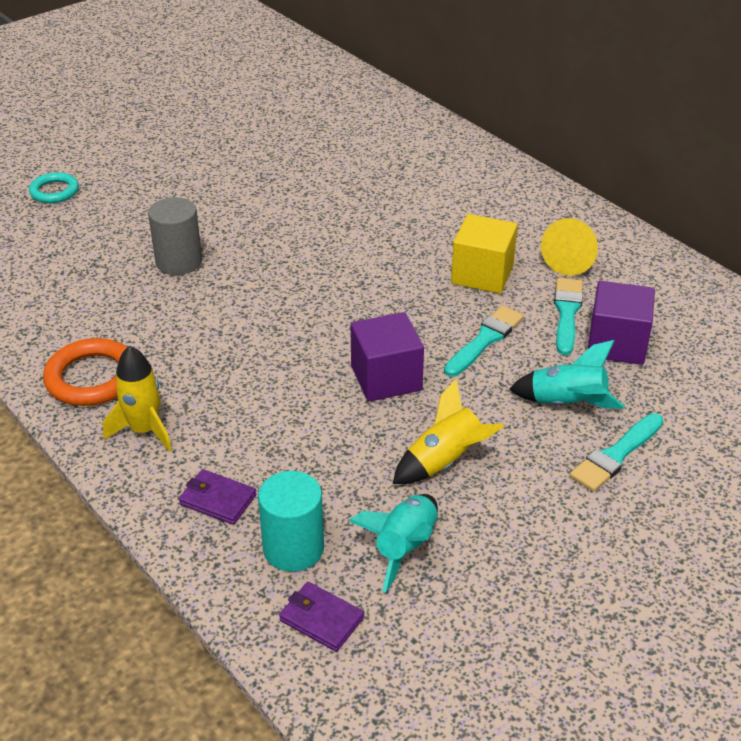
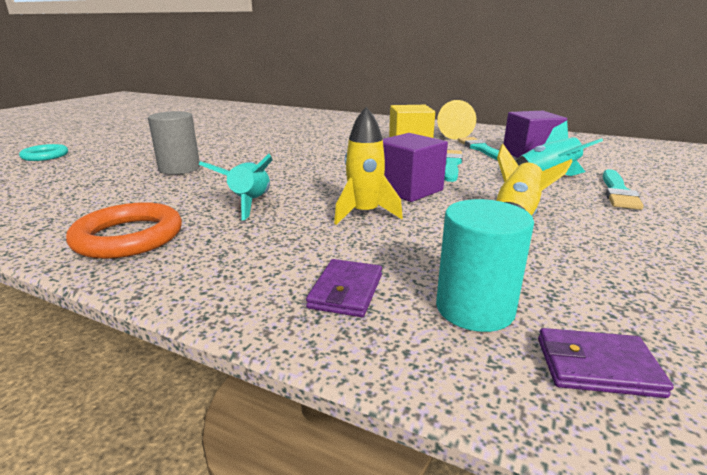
camera: 25 degrees left, 15 degrees down
(144, 430) = (214, 259): yellow rocket -> yellow rocket (364, 213)
(217, 500) = (346, 291): purple wallet -> purple wallet turned 75 degrees counterclockwise
(404, 547) = (574, 277): turquoise rocket -> turquoise rocket (250, 204)

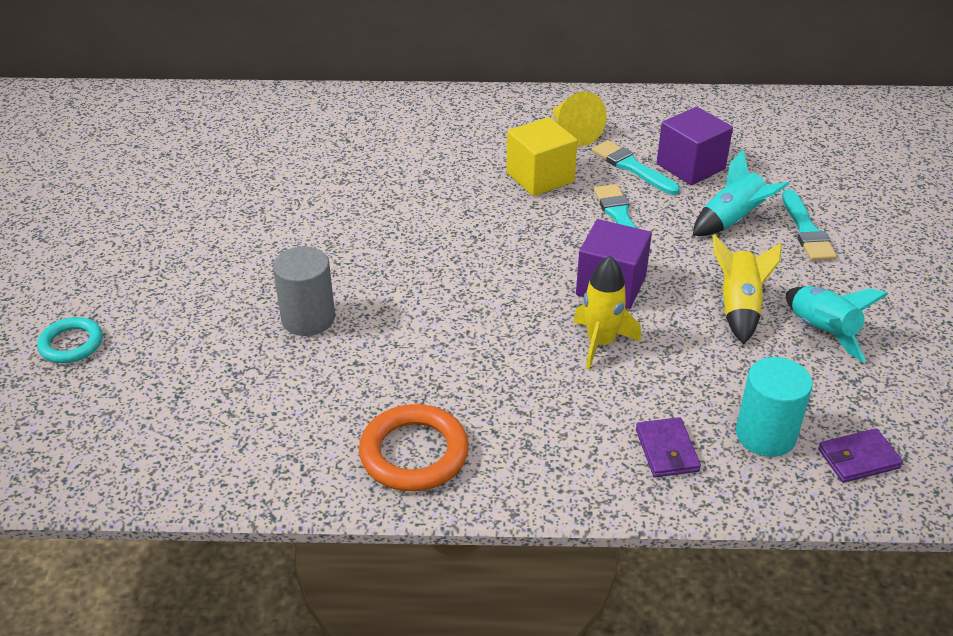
camera: 25 degrees left, 15 degrees up
(250, 204) = (473, 363): turquoise rocket -> turquoise rocket (822, 332)

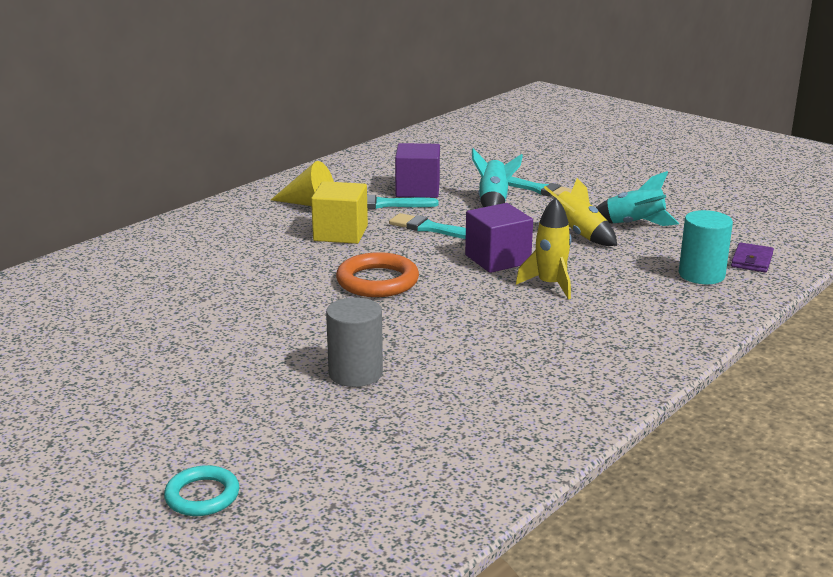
camera: 50 degrees left, 15 degrees down
(414, 453) = (571, 388): orange ring -> orange ring (377, 281)
(667, 450) = (679, 306): purple wallet -> none

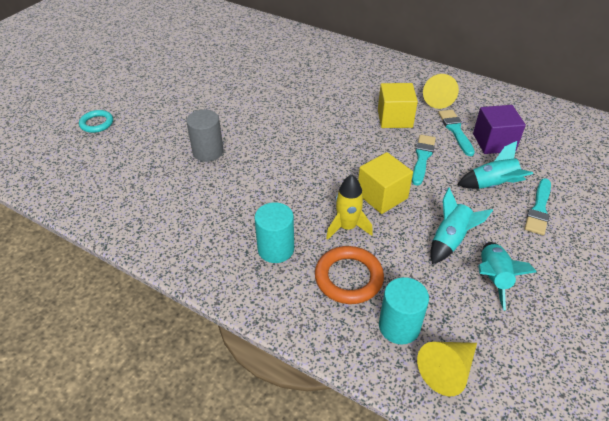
camera: 80 degrees right, 20 degrees up
(377, 281) = (327, 144): orange ring -> orange ring (348, 278)
(497, 259) = (382, 196): purple cube -> yellow cube
(578, 235) = (450, 240): yellow rocket -> turquoise rocket
(584, 332) = (276, 249): none -> turquoise cylinder
(752, 260) = (447, 371): purple wallet -> yellow cone

